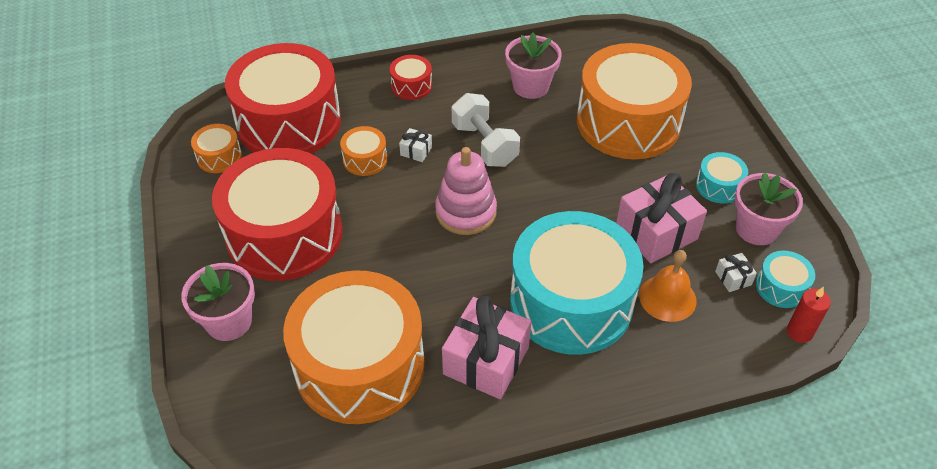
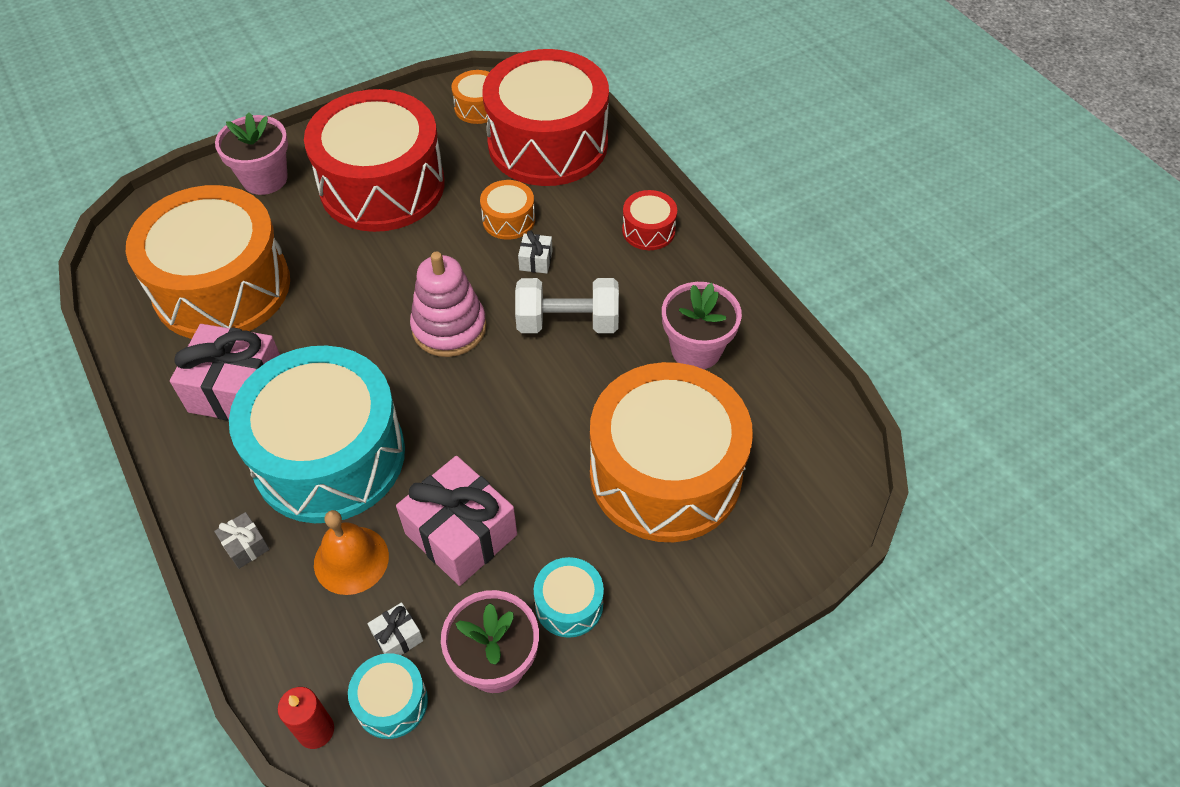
camera: 75 degrees right, 5 degrees up
(484, 144) = (568, 322): white dumbbell -> white dumbbell turned 45 degrees clockwise
(644, 364) = (246, 546): none -> grey gift

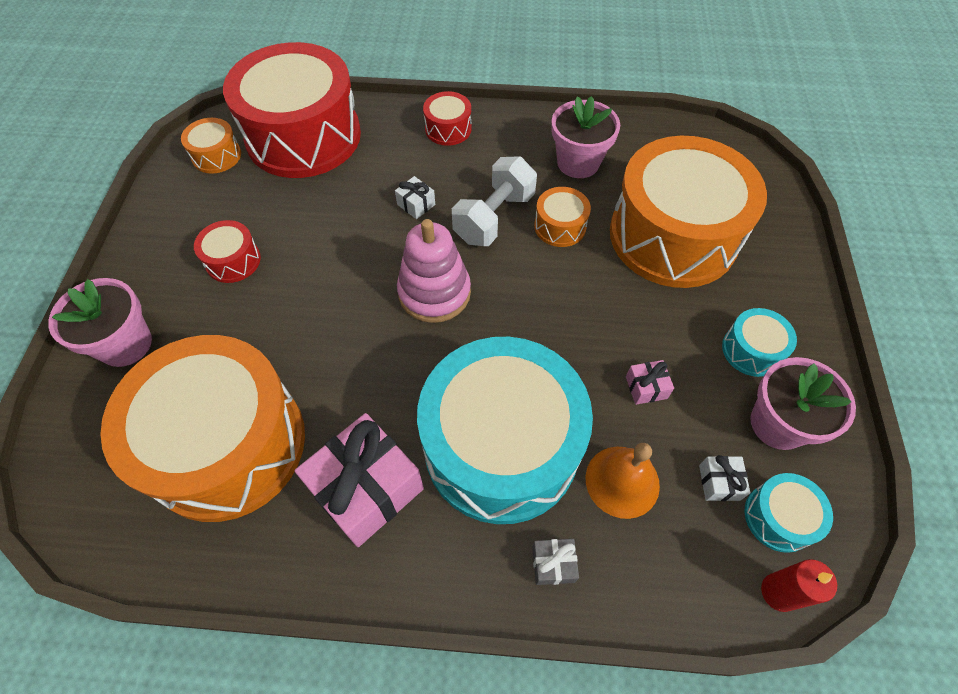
camera: 55 degrees left, 5 degrees up
(382, 186) = (233, 261): red drum -> red drum, size x0.41
(461, 534) = (646, 387): pink gift -> pink gift, size x0.44
(508, 220) = (358, 199): orange drum -> orange drum (560, 226)

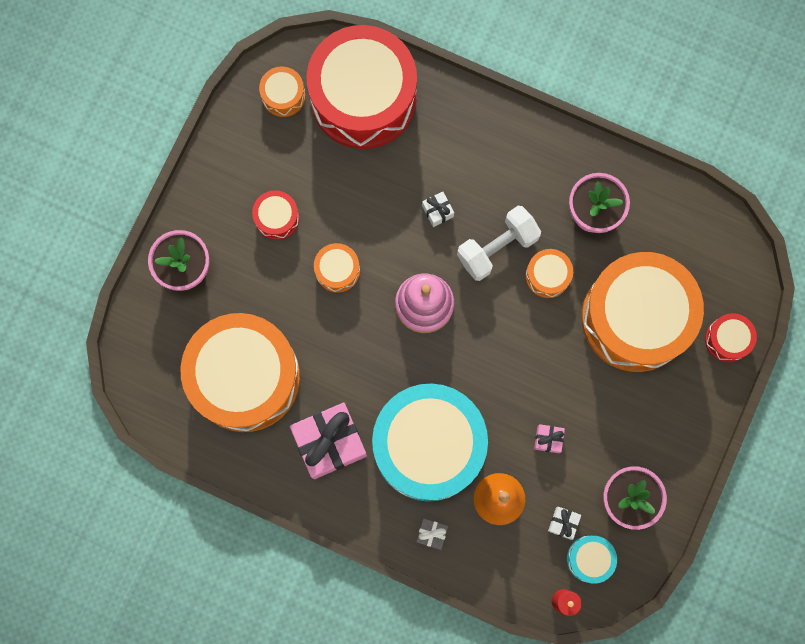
camera: 20 degrees right, 20 degrees up
(319, 290) = (337, 270): none -> orange drum
(448, 129) = (493, 133): red drum -> red drum (727, 339)
(751, 350) = (641, 439): turquoise drum -> none

